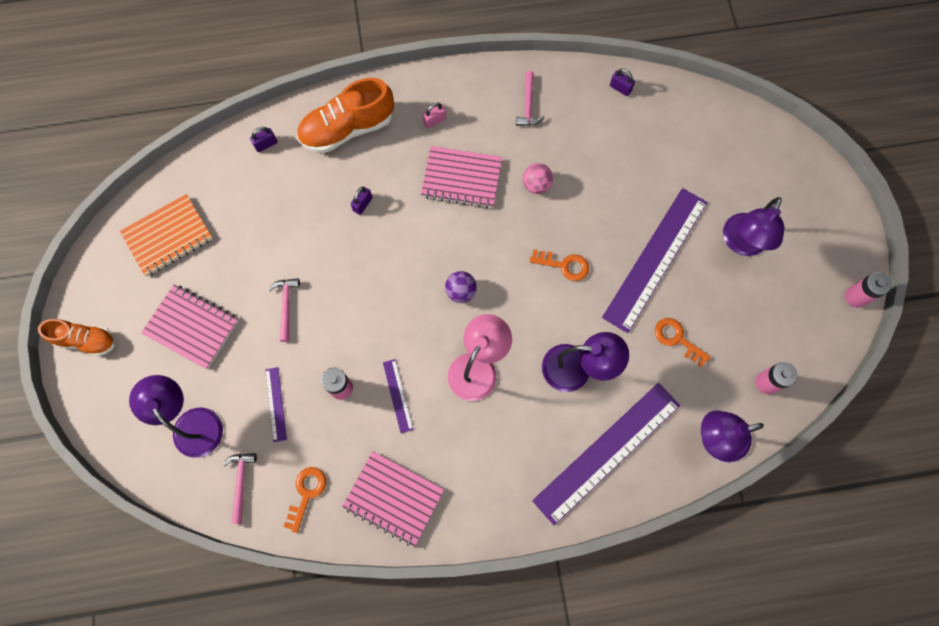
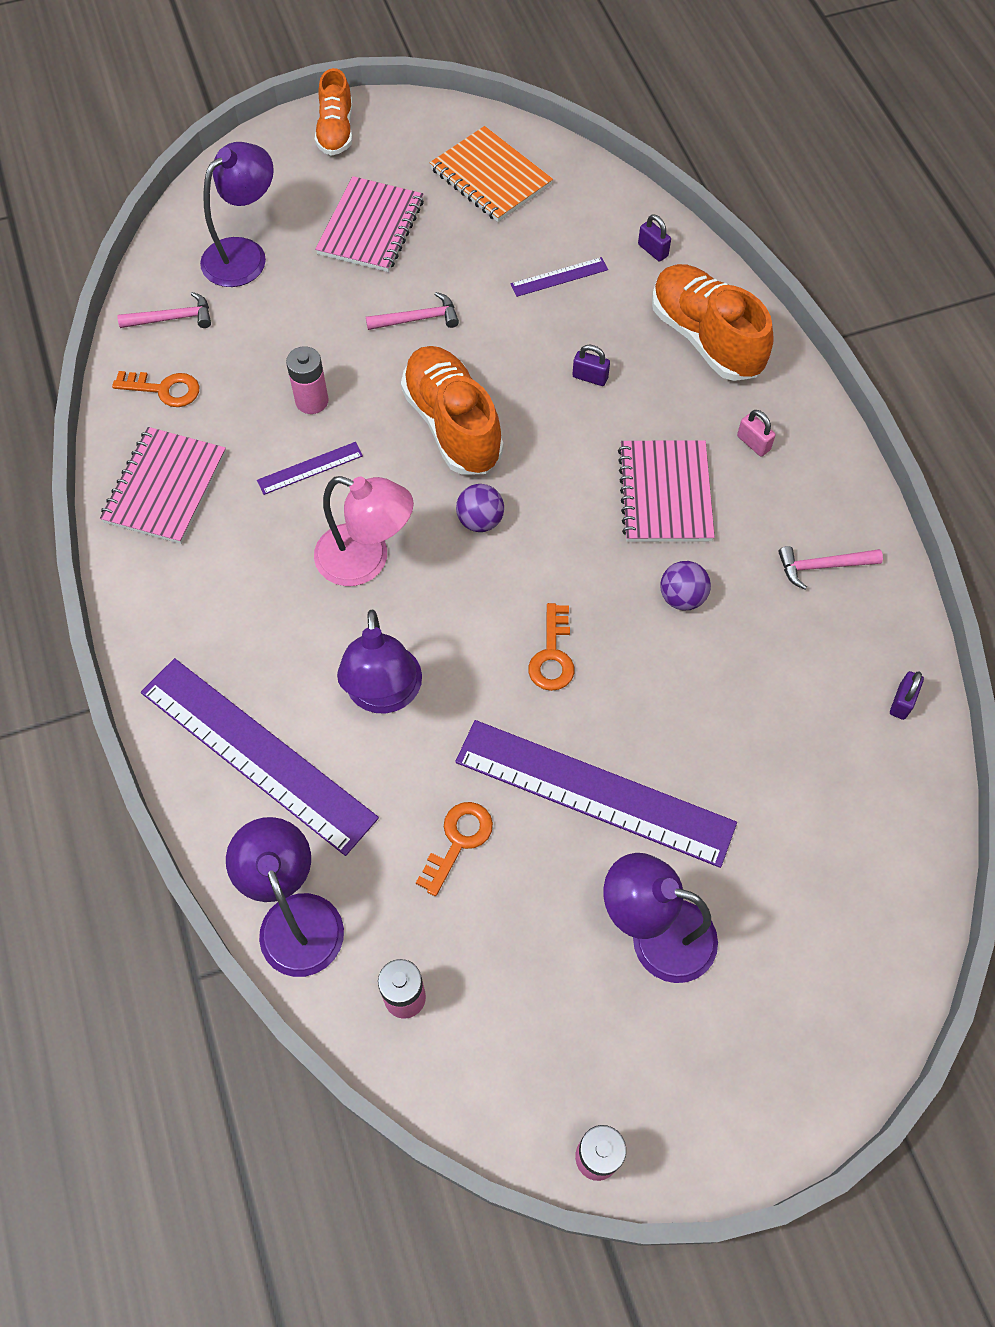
camera: 80 degrees right, 10 degrees down
(276, 404) = (280, 334): purple ruler -> purple ruler (559, 277)
(382, 296) = (453, 425): none -> orange shoe
(536, 185) = (682, 597): pink ball -> purple ball

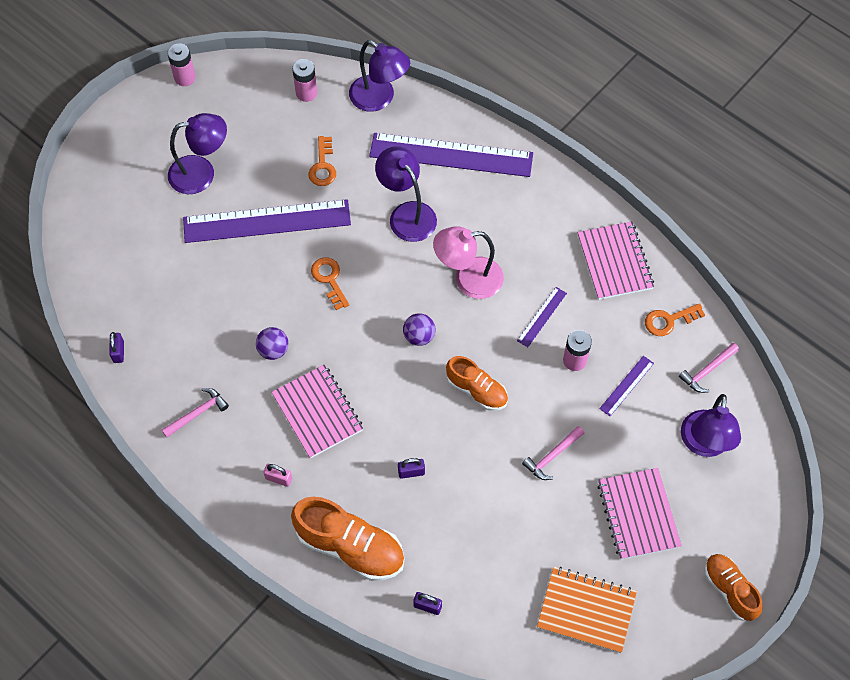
camera: 150 degrees right, 0 degrees up
(453, 425) = (477, 390): orange shoe -> orange shoe, size x0.62
(559, 277) = (480, 544): purple ruler -> purple ruler (626, 386)

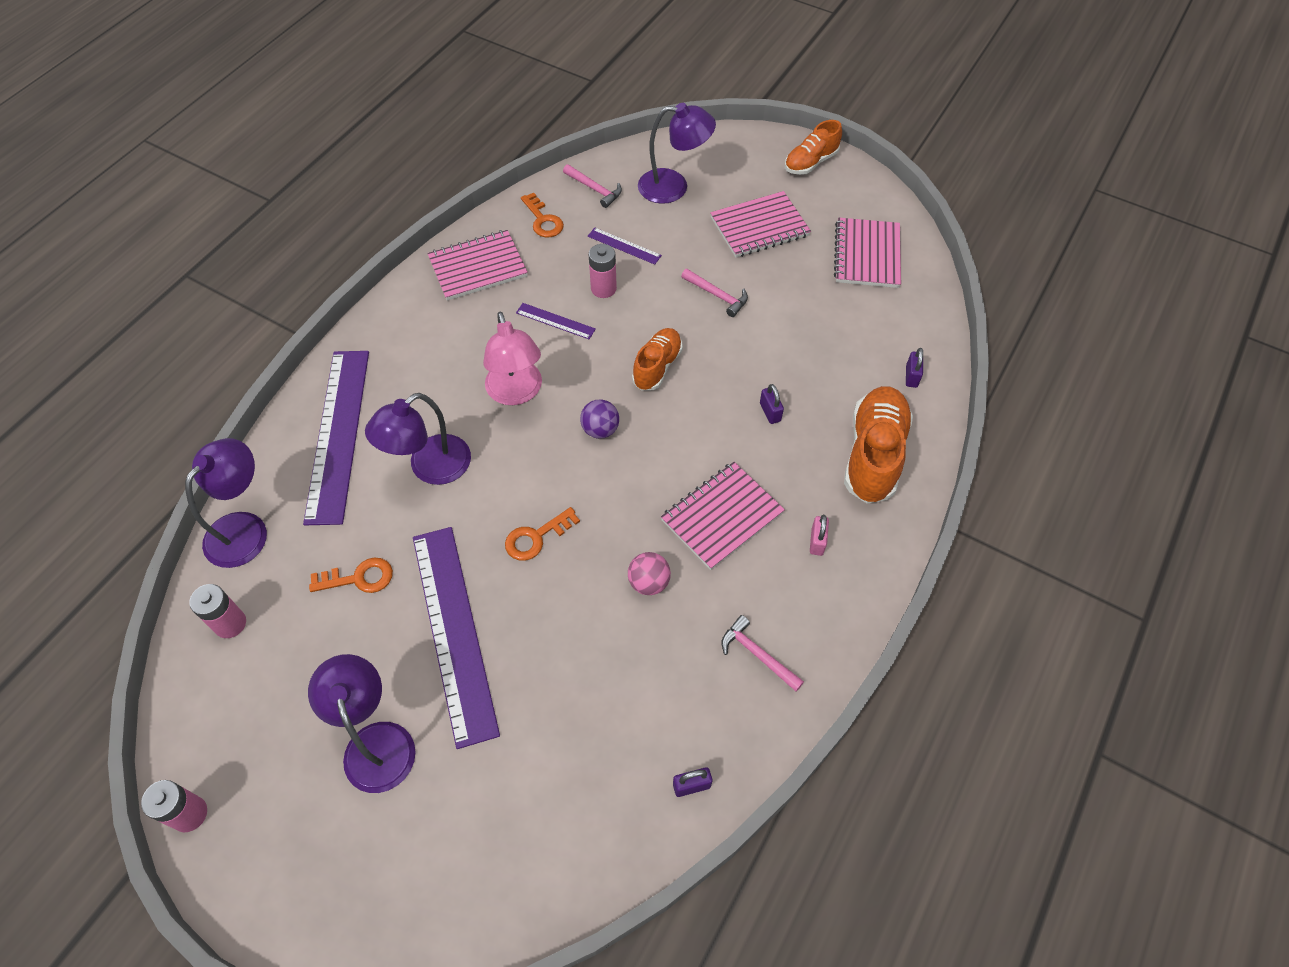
camera: 100 degrees left, 5 degrees down
(273, 350) = (649, 582): purple ball -> pink ball
(586, 610) = (867, 255): orange notebook -> pink notebook

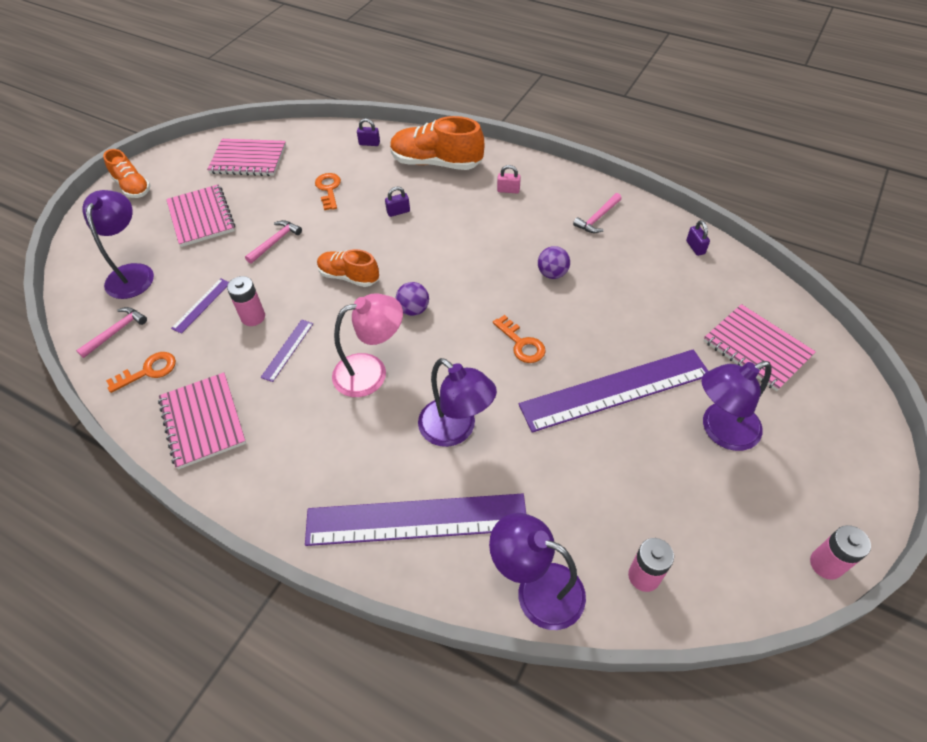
camera: 90 degrees left, 5 degrees down
(359, 578) = (578, 470): orange key -> orange key (328, 189)
(649, 582) = (552, 274): pink ball -> purple ball
(722, 517) = (492, 236): pink notebook -> pink notebook (756, 349)

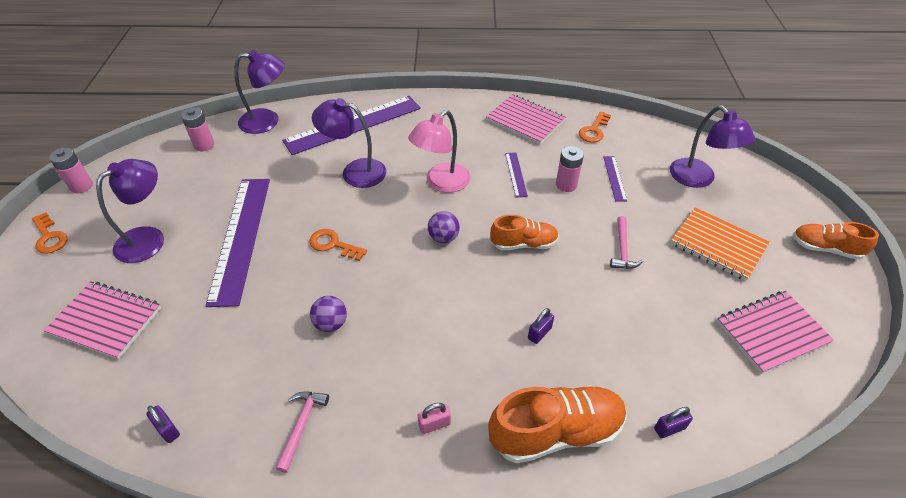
camera: 150 degrees right, 5 degrees down
(116, 332) = (648, 141): pink hammer -> none
(201, 217) = (718, 245): pink notebook -> orange notebook
(328, 189) = (640, 330): orange key -> orange key (49, 237)
(615, 390) = (241, 237): purple ruler -> purple ruler turned 45 degrees counterclockwise

